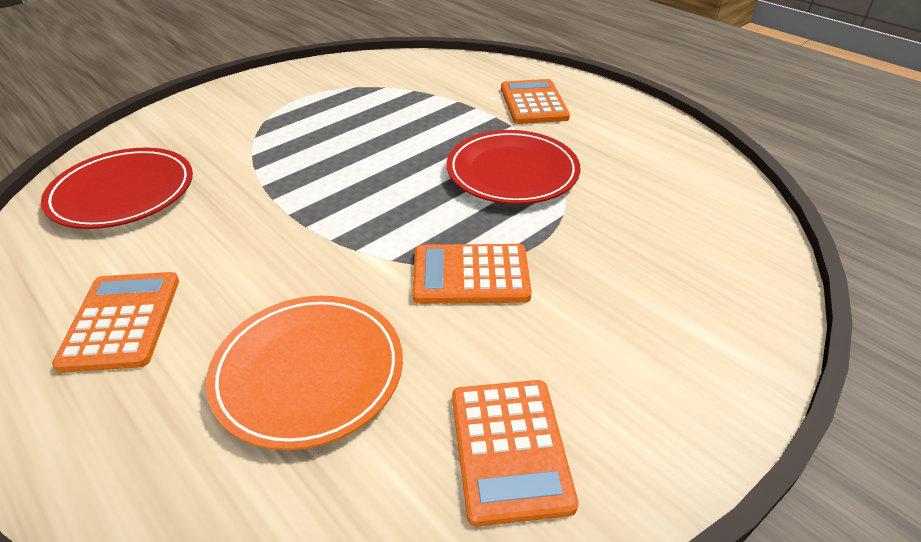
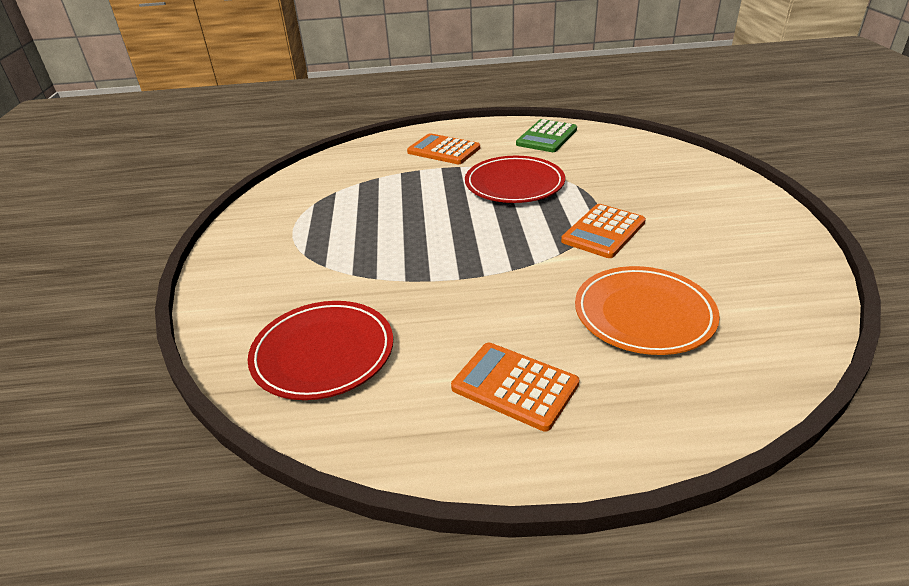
camera: 50 degrees left, 5 degrees down
(510, 449) = (753, 266): orange calculator -> none
(656, 150) = (547, 137): none -> green calculator

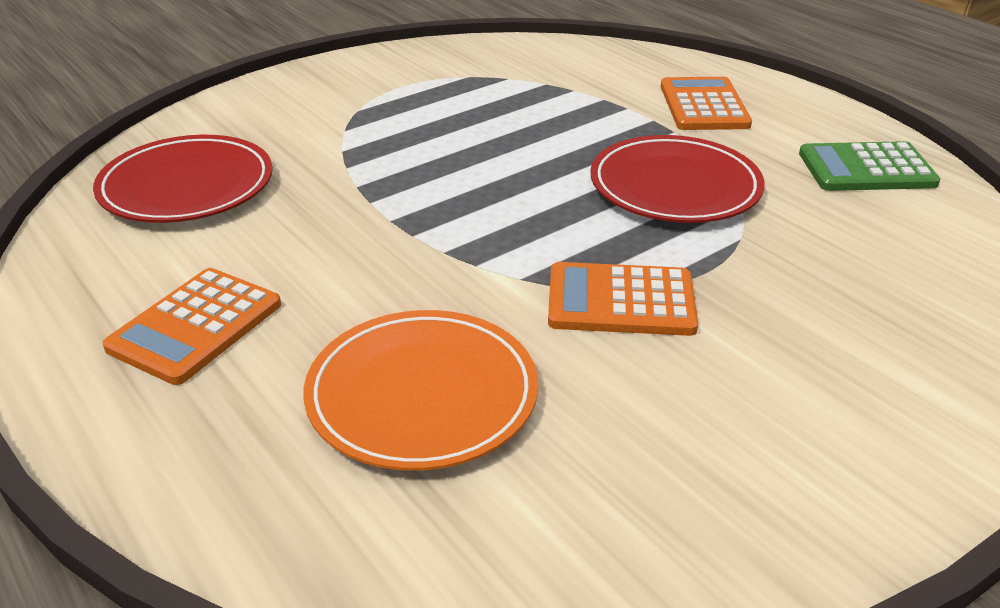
camera: 55 degrees right, 0 degrees up
(514, 386) = (196, 326): orange calculator -> orange calculator turned 150 degrees counterclockwise

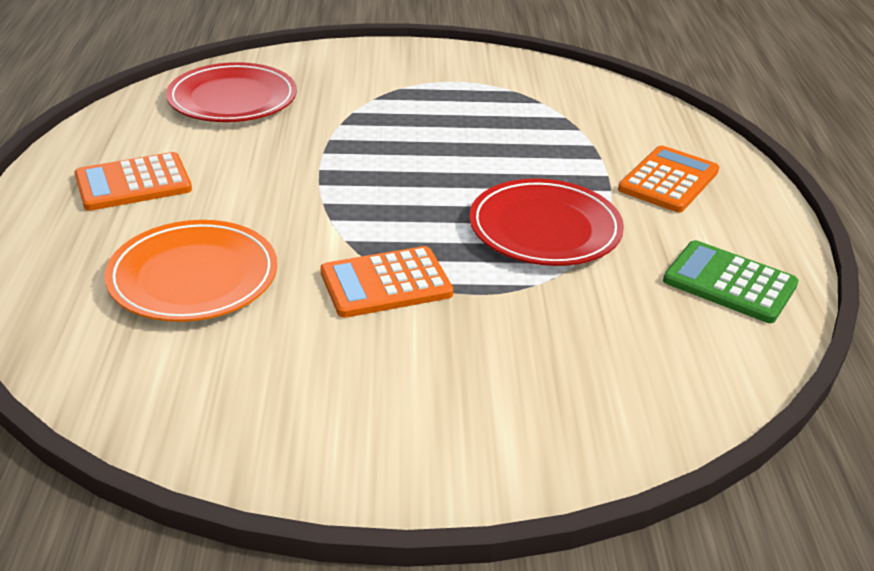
camera: 35 degrees right, 0 degrees up
(621, 301) = (386, 283): orange calculator -> orange calculator turned 60 degrees counterclockwise

